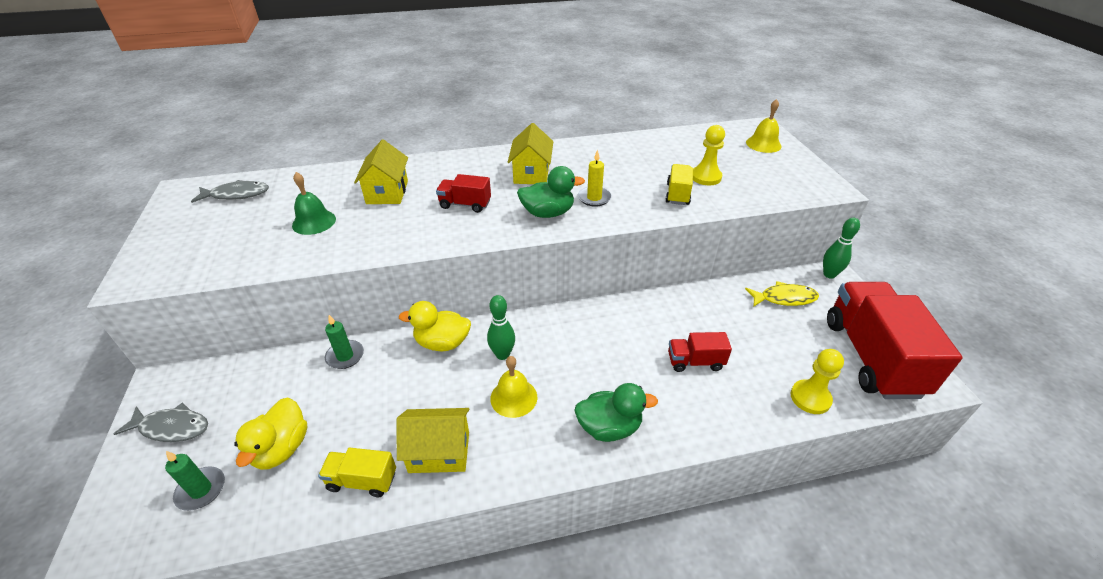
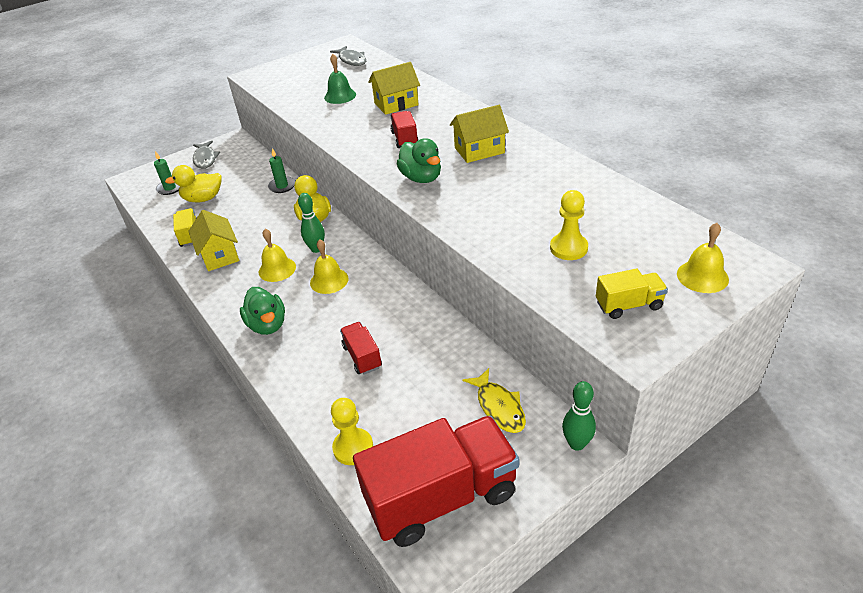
camera: 70 degrees right, 0 degrees up
(565, 357) = (329, 280): none -> yellow bell
(594, 198) = (465, 193): yellow candle -> none
(677, 194) = (514, 237): yellow truck -> yellow truck (628, 305)

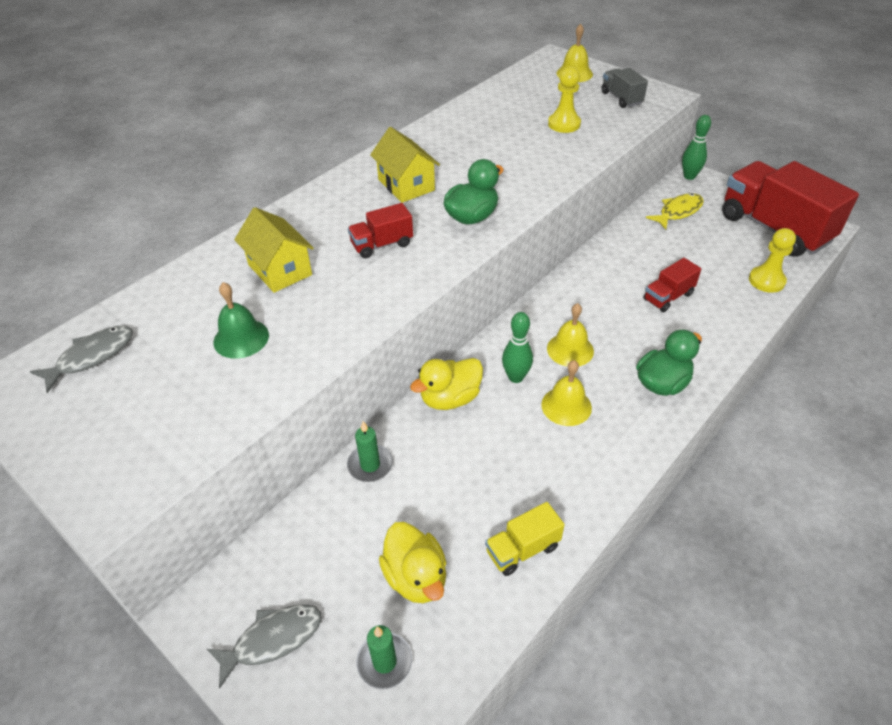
camera: 105 degrees left, 5 degrees up
(219, 255) = (558, 485): yellow house -> none
(628, 305) = (621, 98): yellow truck -> grey truck

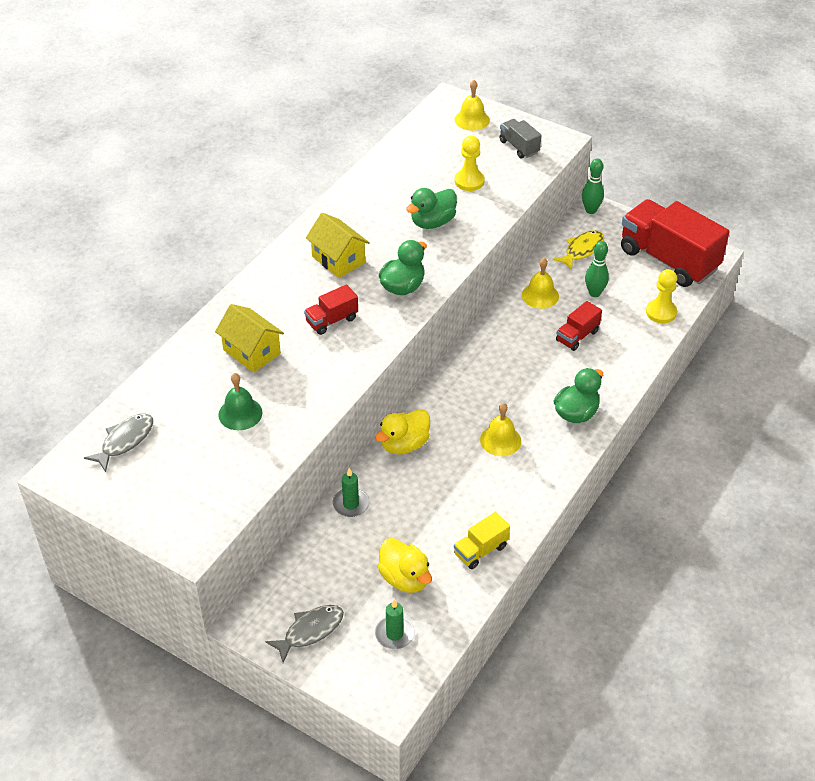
camera: 10 degrees left, 0 degrees up
(516, 377) = (456, 421): green bowling pin -> green bowling pin (594, 293)
(517, 158) = (432, 222): none -> green duck
(570, 349) = (498, 392): yellow bell -> yellow bell (540, 295)

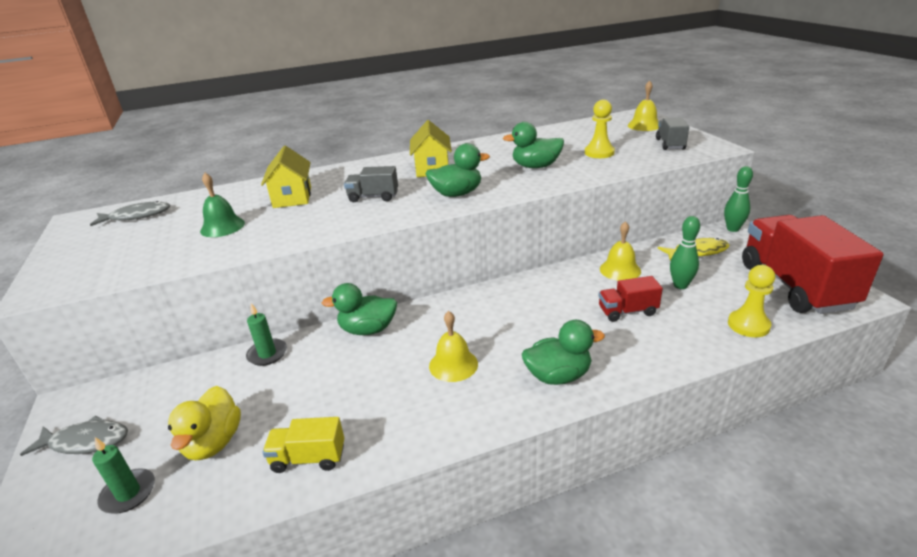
camera: 40 degrees right, 15 degrees down
(332, 320) = (373, 197): red truck -> grey truck
(404, 444) = (368, 330): yellow duck -> green duck

